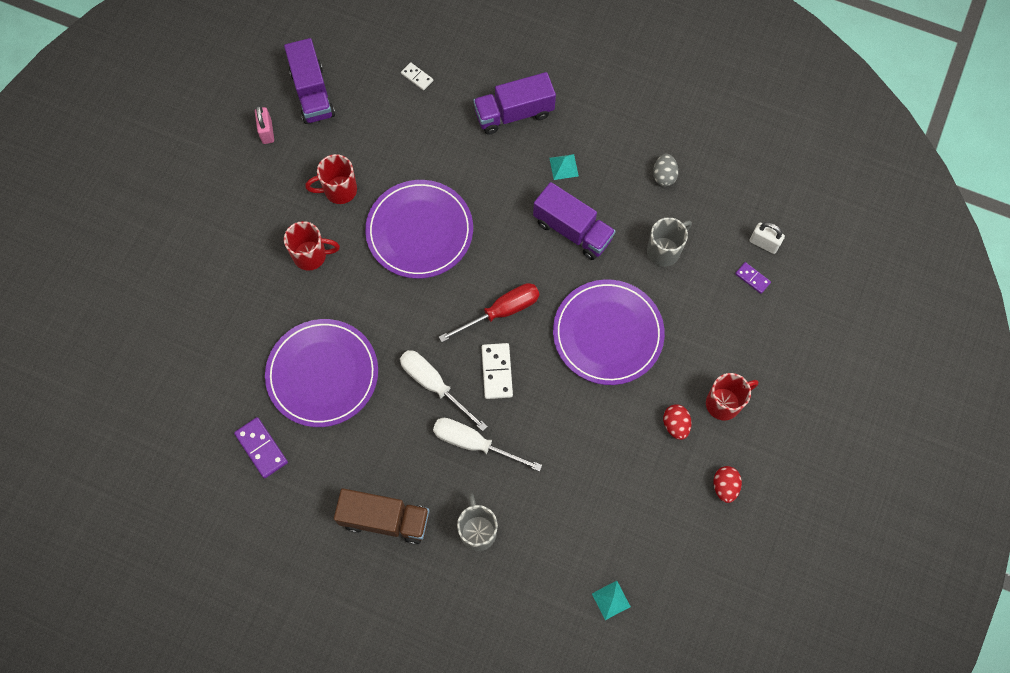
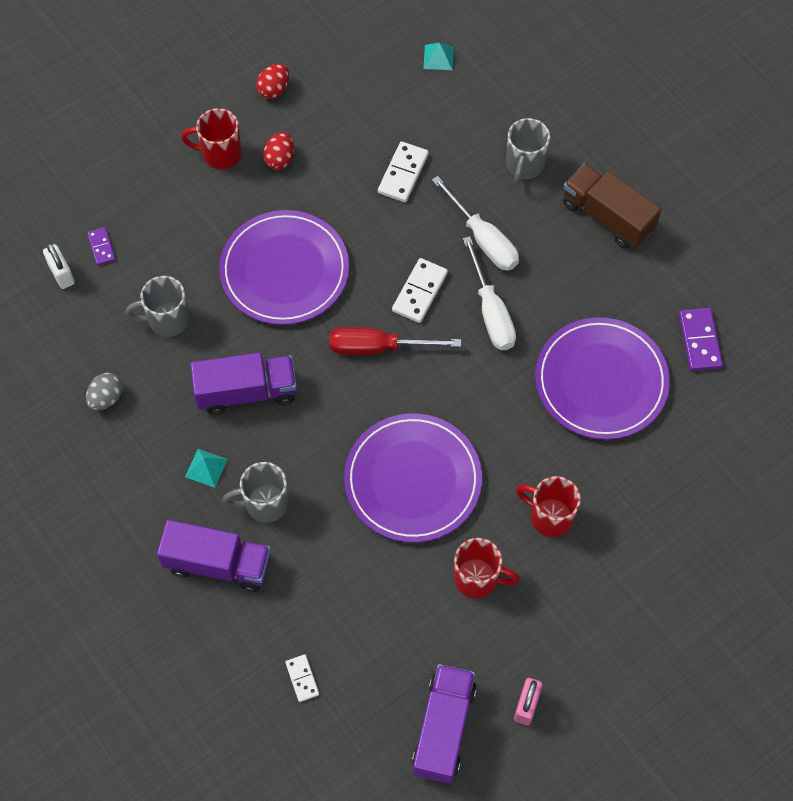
camera: 150 degrees left, 5 degrees down
(509, 164) = (265, 503): none -> grey mug
(571, 467) = (403, 174): none -> white domino
(572, 230) = (246, 392): purple truck -> purple truck turned 105 degrees clockwise

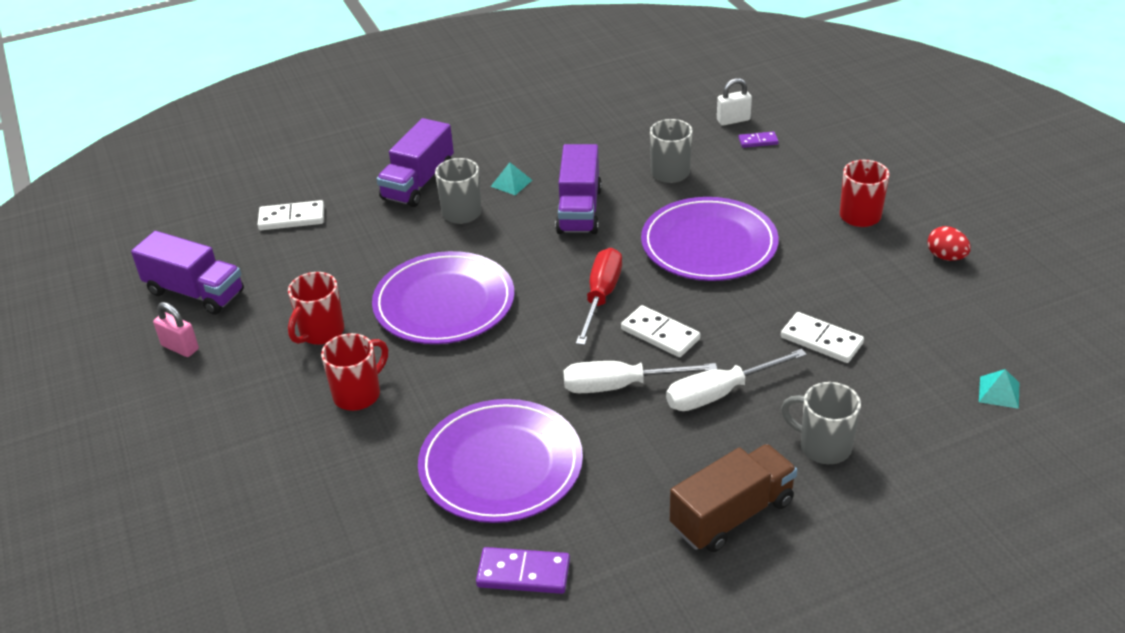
camera: 105 degrees right, 25 degrees down
(106, 398) = (600, 137): grey egg -> none
(280, 159) = (850, 253): red egg -> none
(302, 678) = (292, 218): white domino -> white domino, size x1.64

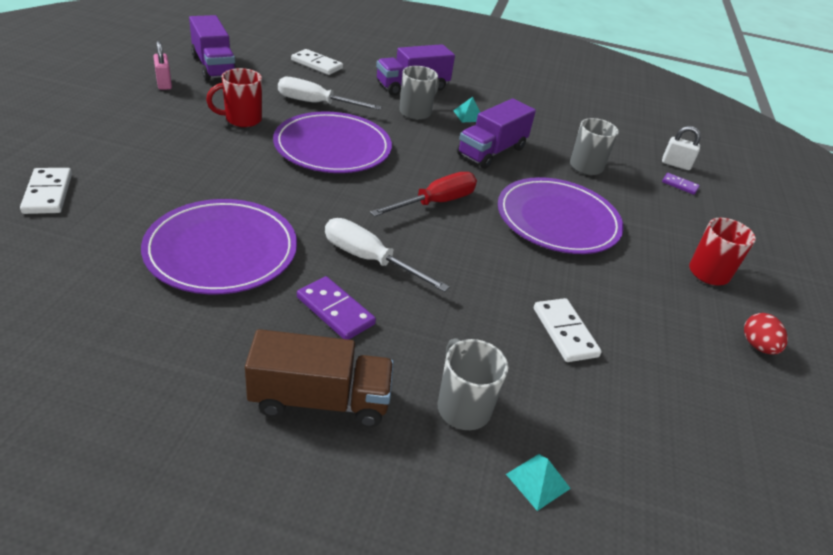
camera: 30 degrees right, 0 degrees up
(358, 394) = (209, 159): red mug -> none
(523, 573) = (126, 323): purple domino -> purple domino (335, 310)
(660, 334) = (444, 248): white domino -> white domino (48, 193)
(720, 393) = (433, 312): white screwdriver -> white screwdriver (316, 103)
(999, 392) = (686, 484): turquoise pyramid -> turquoise pyramid (538, 481)

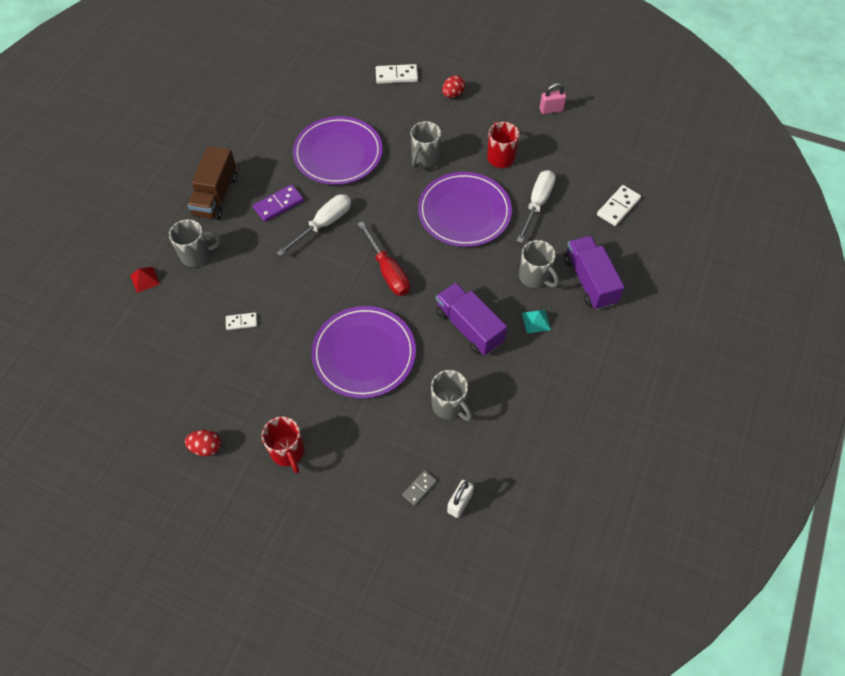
camera: 105 degrees right, 20 degrees up
(113, 146) = (453, 94): none -> red egg
(214, 66) = (591, 136): purple truck -> none
(240, 172) = (425, 159): none -> grey mug
(538, 481) = (145, 279): turquoise pyramid -> red pyramid
(564, 332) = (241, 322): white domino -> white domino, size x0.61
(679, 185) = (419, 488): purple domino -> grey domino

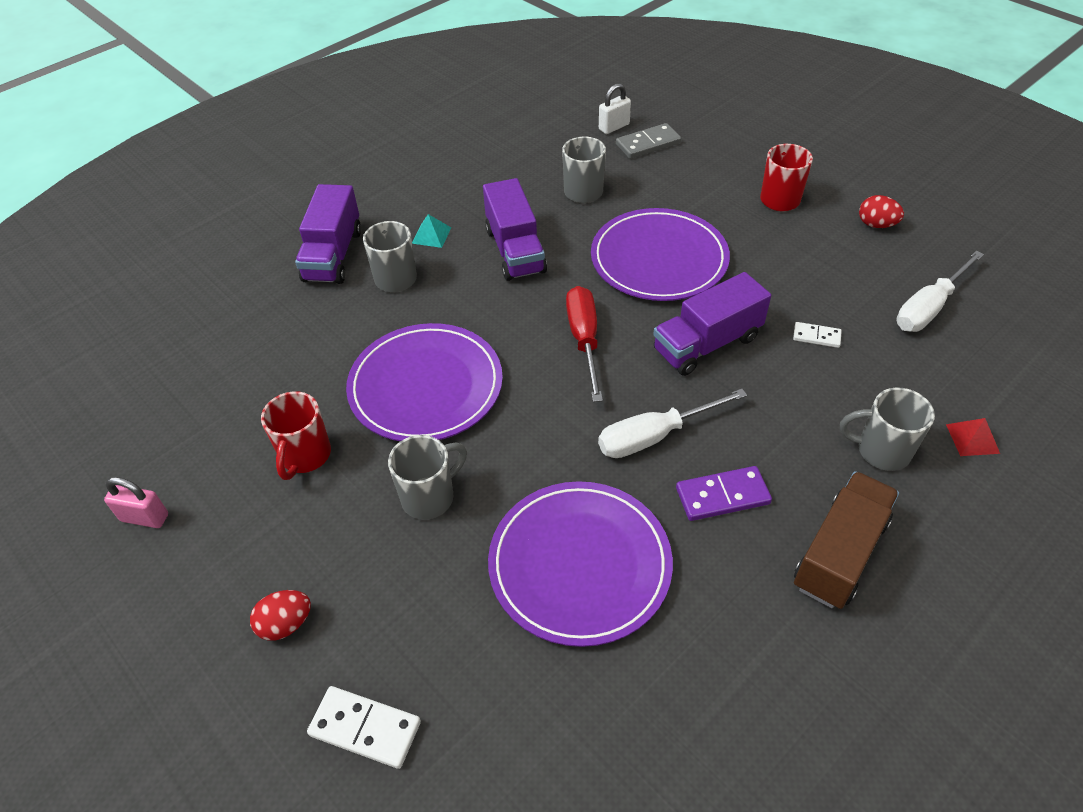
camera: 155 degrees left, 10 degrees down
(310, 293) = (707, 344): none -> purple truck
(419, 488) = (648, 144): grey domino -> grey domino, size x1.64
(537, 204) = (313, 364): white screwdriver -> white screwdriver (929, 307)
(618, 207) = (210, 326): white domino -> none

